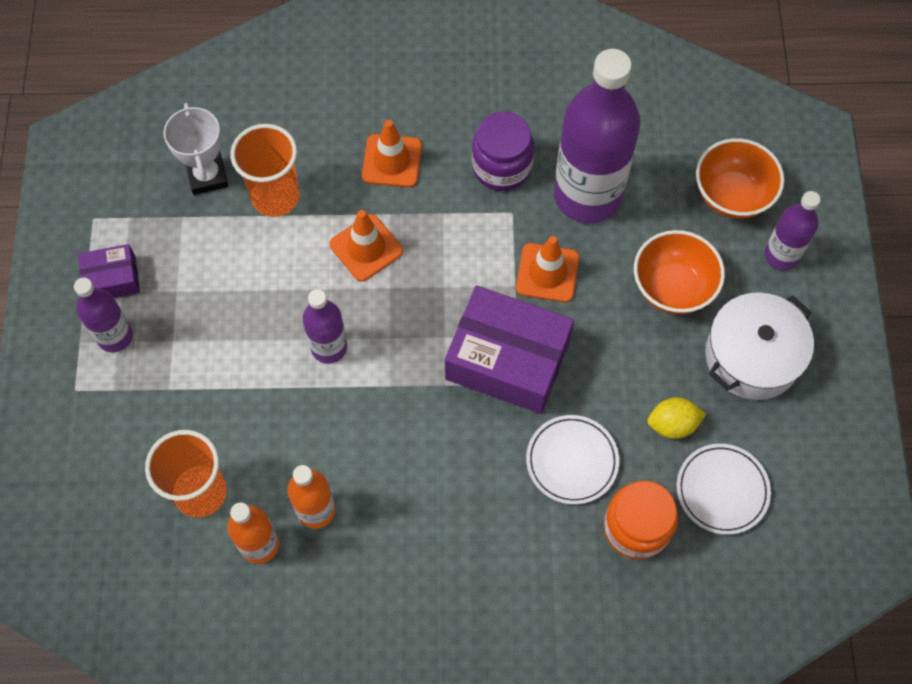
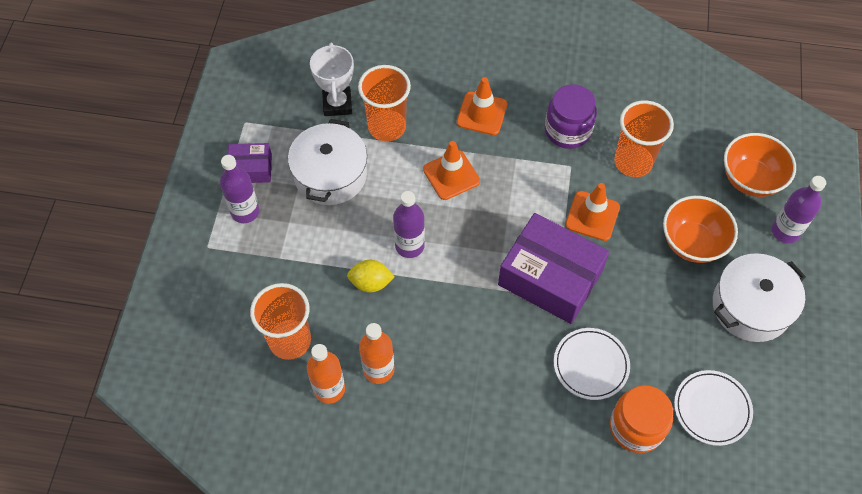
camera: 10 degrees right, 5 degrees down
(214, 271) = (330, 174): none -> white pot
(587, 195) = (633, 162): purple bottle -> orange cup
(672, 424) = (677, 350): yellow lemon -> yellow lemon (371, 283)

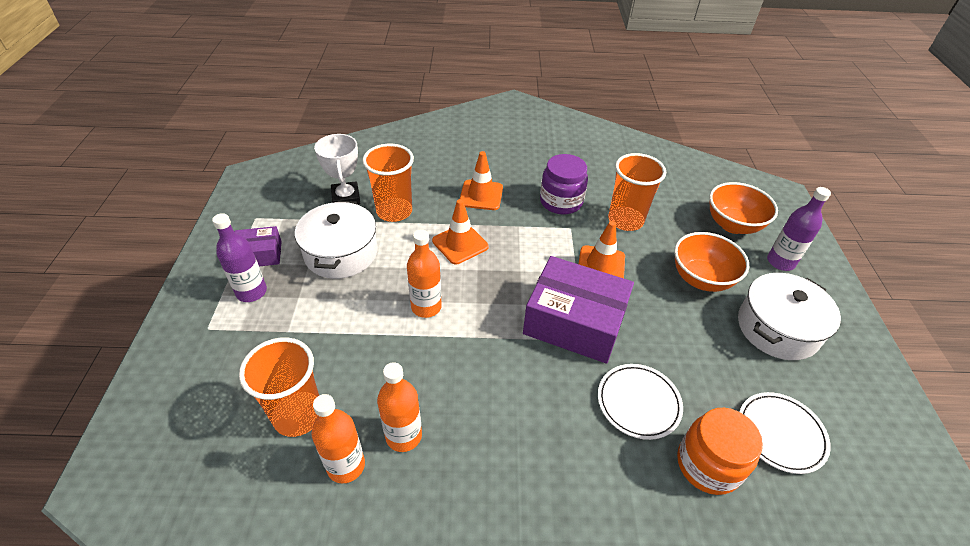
camera: 10 degrees left, 15 degrees down
(371, 283) = (388, 345): yellow lemon -> none
(409, 246) = (426, 307): purple bottle -> orange bottle

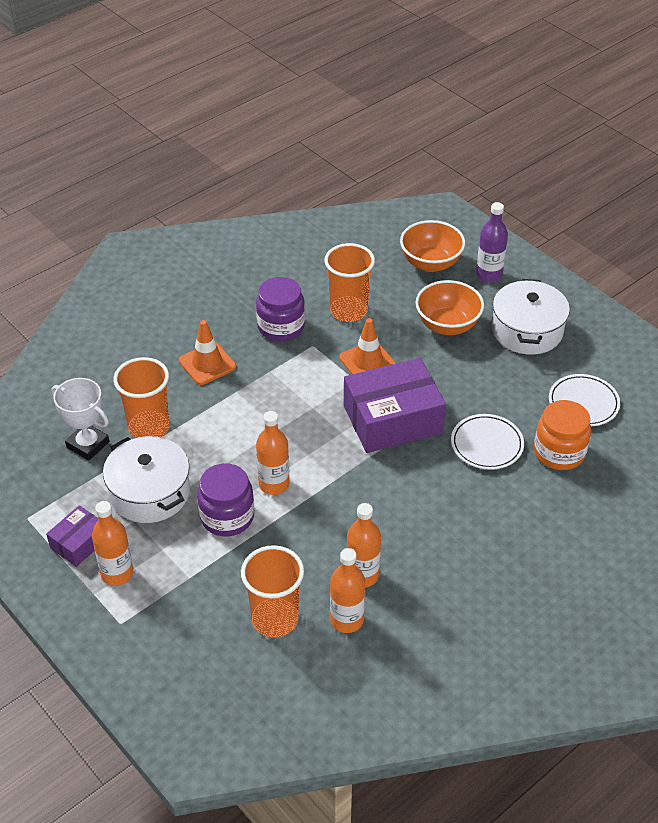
camera: 40 degrees left, 0 degrees up
(251, 292) = (117, 573): purple bottle -> orange bottle
(366, 306) = (227, 517): none -> purple jar
(460, 244) = (240, 418): orange traffic cone -> none

